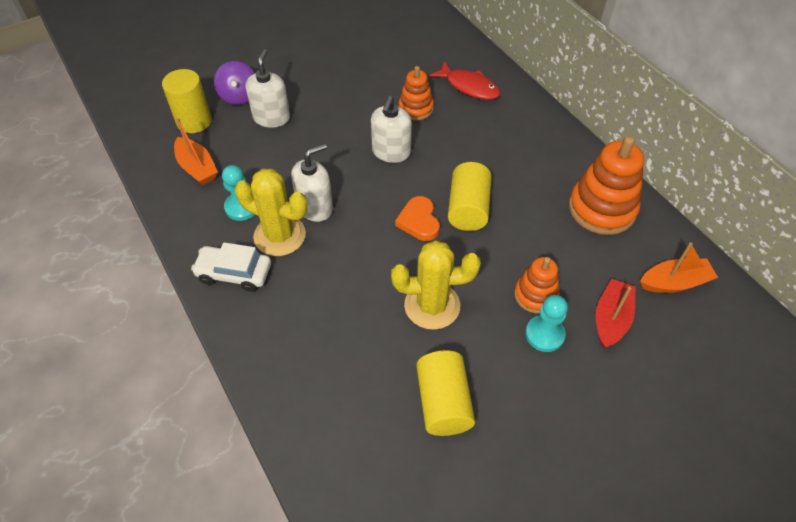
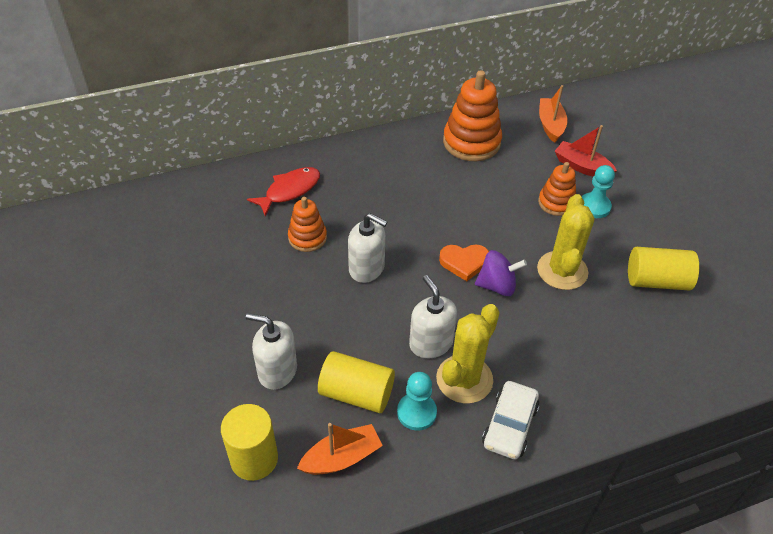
camera: 80 degrees left, 5 degrees down
(239, 96) = (224, 403): purple spinning top -> purple spinning top (497, 286)
(468, 209) = (455, 225): yellow cylinder -> yellow cylinder (356, 393)

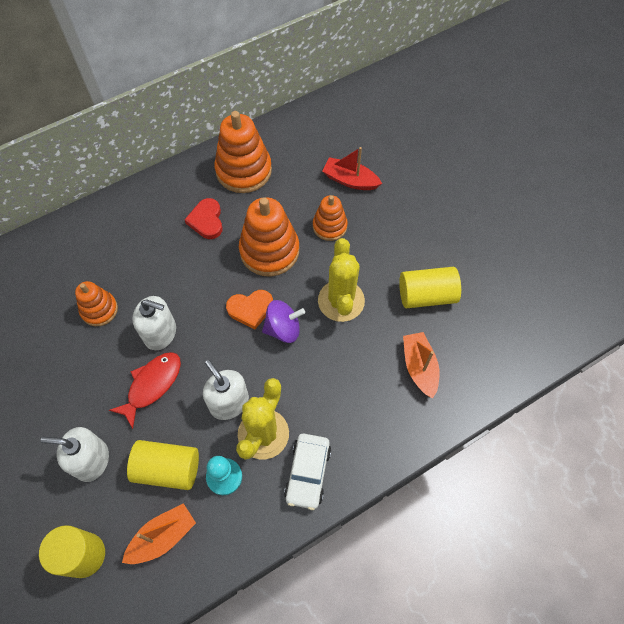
camera: 10 degrees left, 15 degrees up
(289, 190) = (74, 259): red fish -> red fish (152, 385)
(428, 179) = (206, 221): none -> red heart
(490, 214) = (269, 251): none -> orange stacking toy
(550, 125) = (317, 136): orange boat -> orange boat (419, 367)
(594, 206) = (365, 224): turquoise pawn -> none

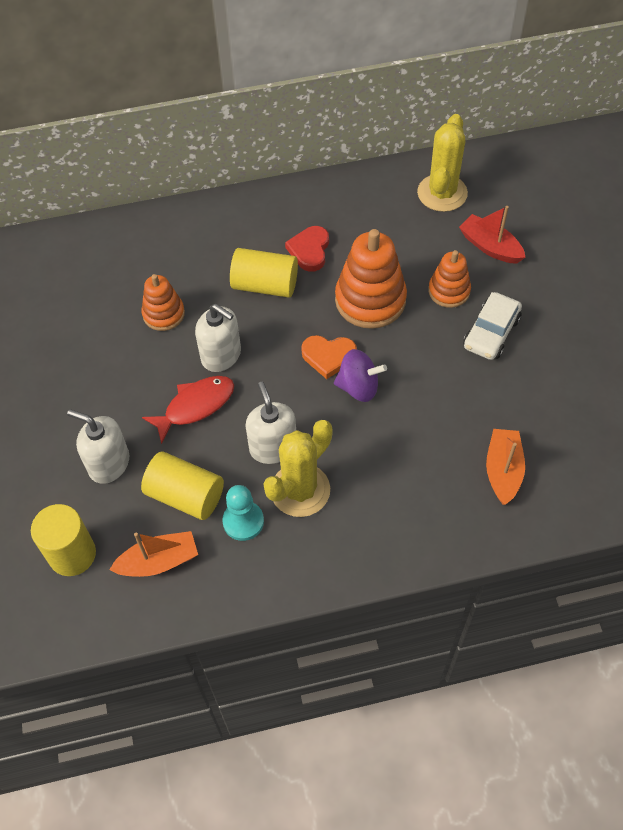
camera: 20 degrees right, 5 degrees down
(243, 170) = (369, 207): orange stacking toy -> none
(308, 473) = (336, 545): white car -> white car (491, 333)
(341, 301) = (435, 375): yellow cactus -> yellow cactus (442, 193)
(426, 295) = (538, 395): yellow cylinder -> yellow cylinder (265, 285)

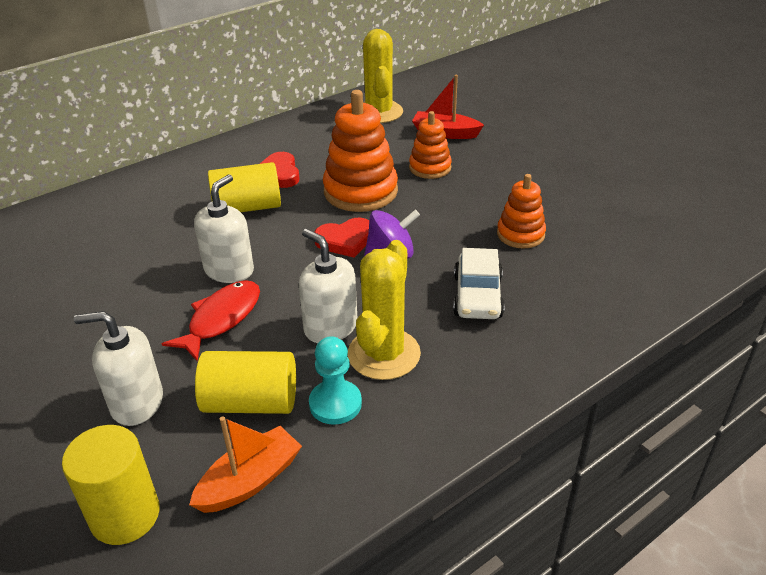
camera: 25 degrees left, 20 degrees down
(163, 314) = (146, 255): orange stacking toy -> orange stacking toy (520, 234)
(221, 355) = (229, 270): white soap dispenser -> white soap dispenser turned 75 degrees counterclockwise
(328, 356) = (345, 240): orange heart -> red heart
(491, 333) = (489, 184): white car -> white car (478, 296)
(503, 471) = (577, 274): orange boat -> none

